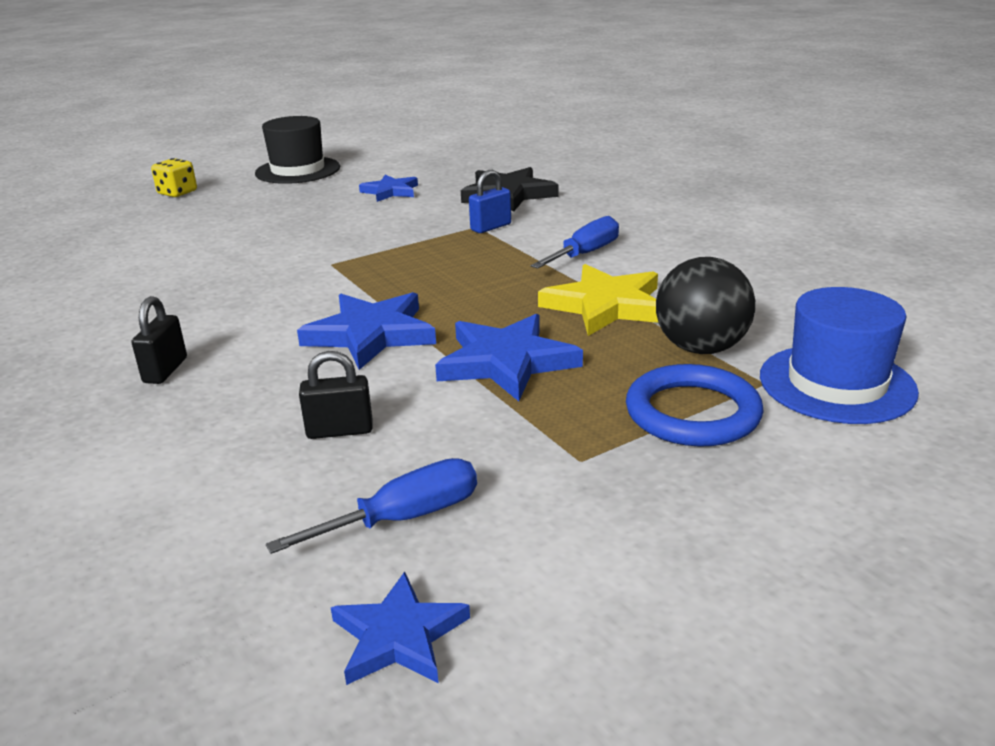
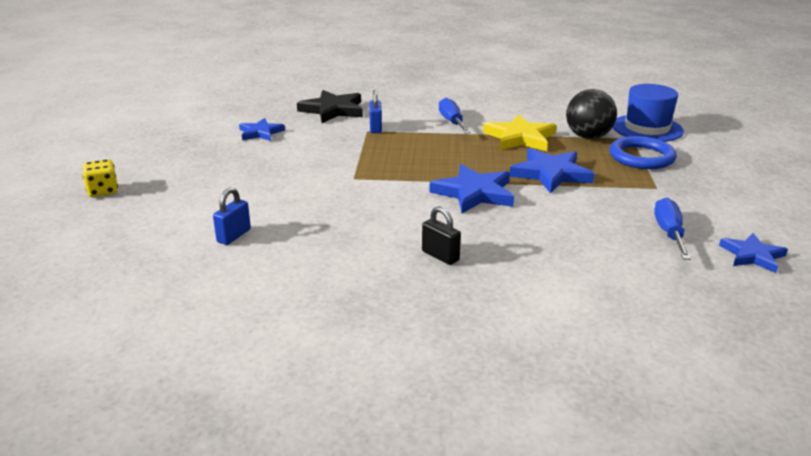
camera: 55 degrees left, 0 degrees up
(130, 264) = (234, 236): none -> blue padlock
(298, 170) = (150, 145): black hat -> none
(340, 431) = (574, 227): black padlock -> none

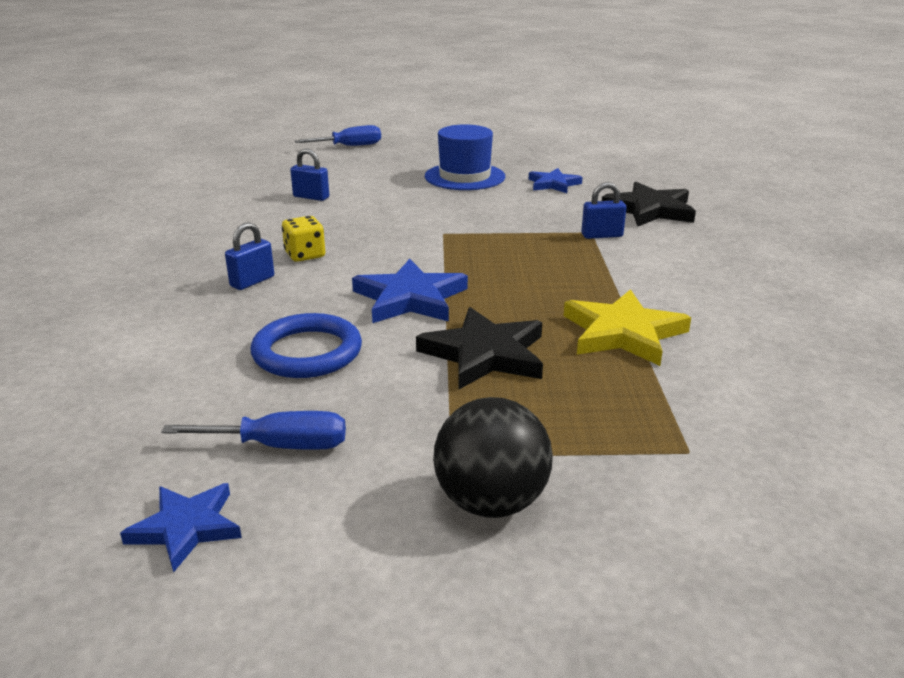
camera: 85 degrees right, 0 degrees up
(103, 191) = (397, 149): yellow dice -> yellow dice (305, 255)
(440, 256) = (252, 281): black padlock -> blue padlock
(452, 122) = (658, 281): blue screwdriver -> blue screwdriver (350, 146)
(550, 174) = (485, 354): blue star -> black star
(588, 137) = (666, 399): black ball -> black ball (491, 502)
(641, 157) = (589, 453): blue ring -> blue ring (307, 352)
(647, 128) = (762, 479): blue hat -> blue hat (464, 177)

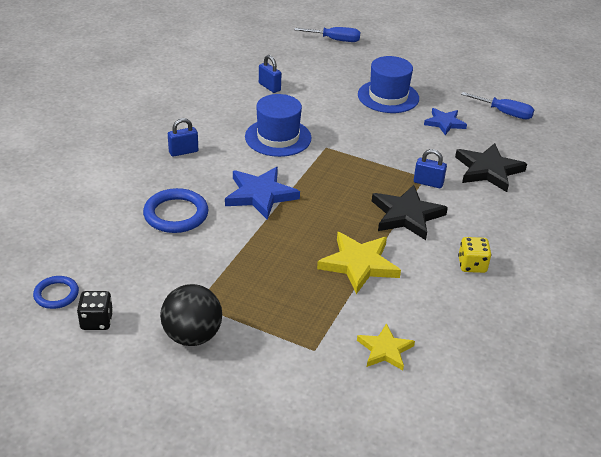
camera: 25 degrees right, 10 degrees up
(186, 528) = (56, 294): blue star -> blue ring
(279, 446) = (122, 268): blue screwdriver -> blue screwdriver (504, 113)
(301, 543) = (96, 321): none -> black dice
(305, 255) = (227, 139): yellow dice -> yellow dice (472, 265)
(372, 238) = (278, 137): none -> blue hat
(485, 354) = (267, 250): black star -> black star (406, 215)
(777, 417) = (385, 350): none -> yellow star

